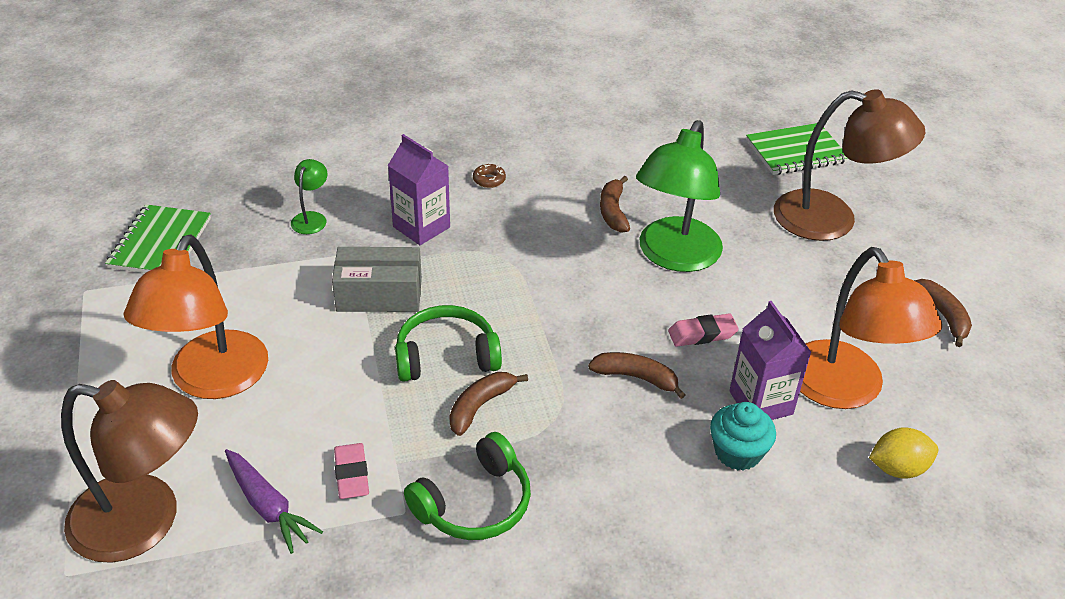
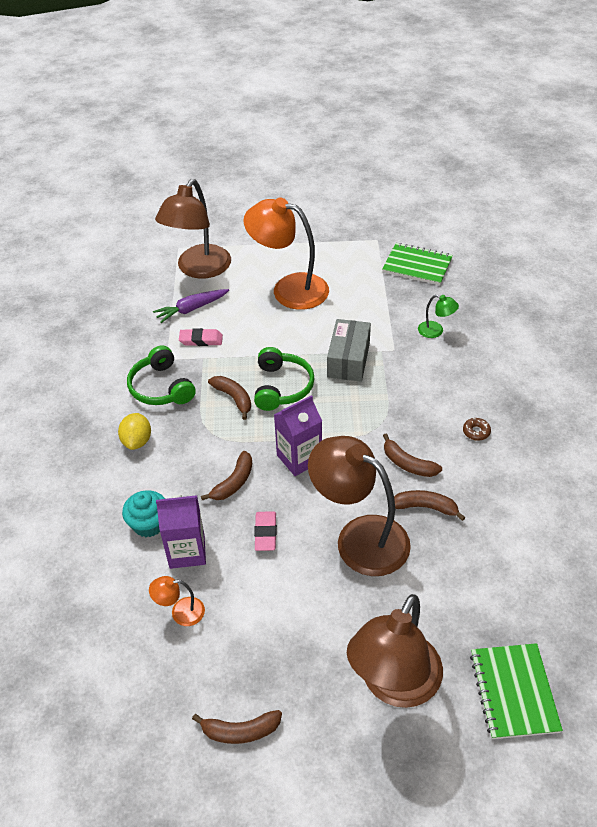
camera: 105 degrees right, 5 degrees up
(421, 227) = (418, 386): purple carton -> purple carton (299, 458)
(554, 228) = (408, 464): none -> brown banana
(674, 256) = (359, 537): green lamp -> brown lamp
(844, 390) = (180, 612): orange lamp -> orange lamp, size x0.43
(898, 468) = (98, 619): yellow lemon -> yellow lemon (137, 441)

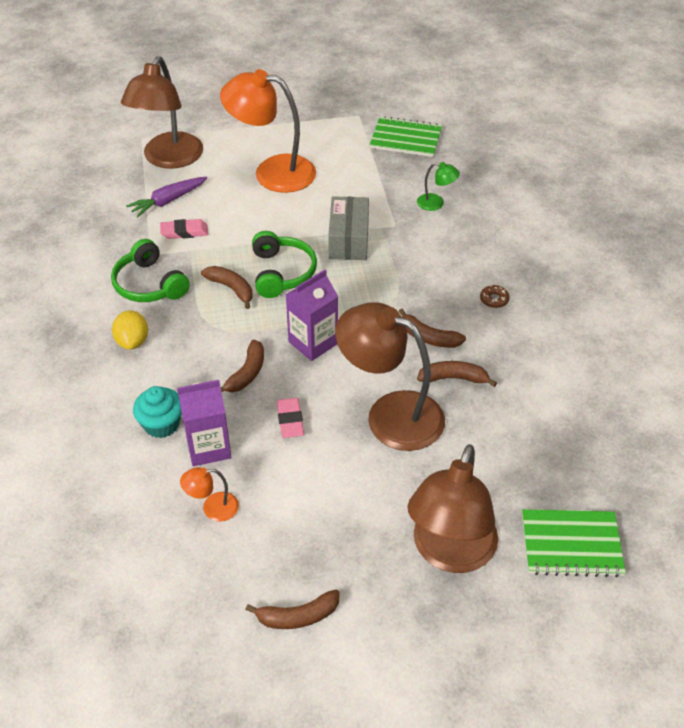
camera: 10 degrees left, 0 degrees up
(513, 692) = (571, 545): green notebook -> green notebook turned 75 degrees counterclockwise

